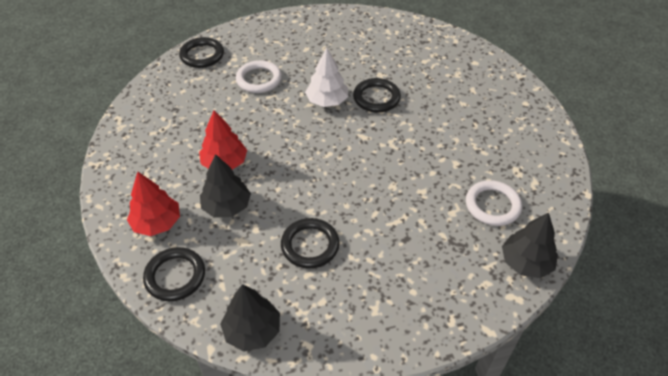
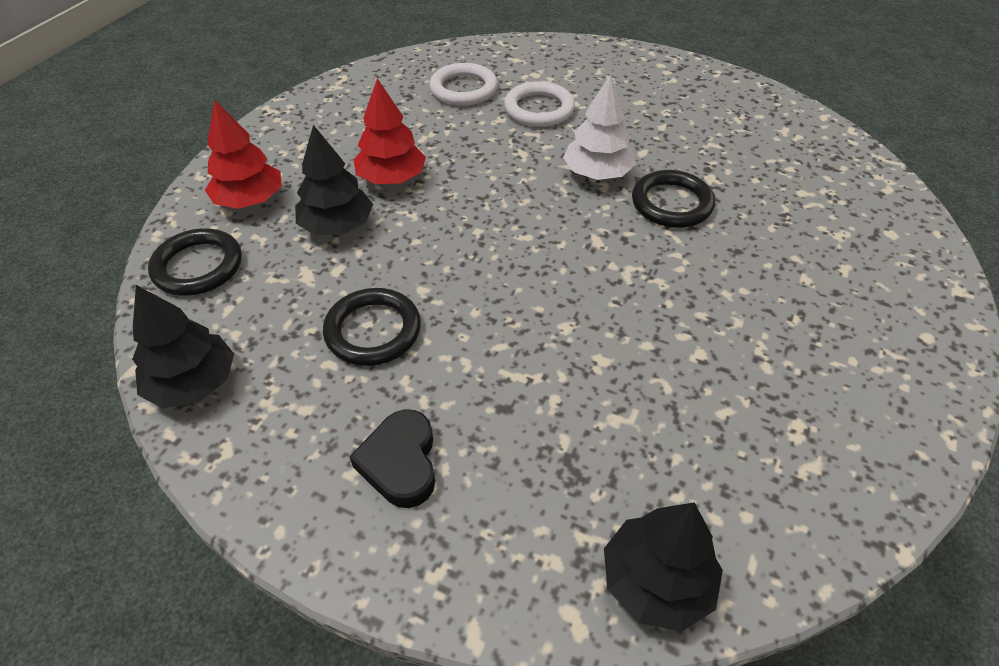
camera: 40 degrees right, 0 degrees up
(202, 55) = (503, 55): black ring -> none
(390, 292) = (400, 462): none -> black heart
(492, 205) = (694, 452): white ring -> white ring (463, 89)

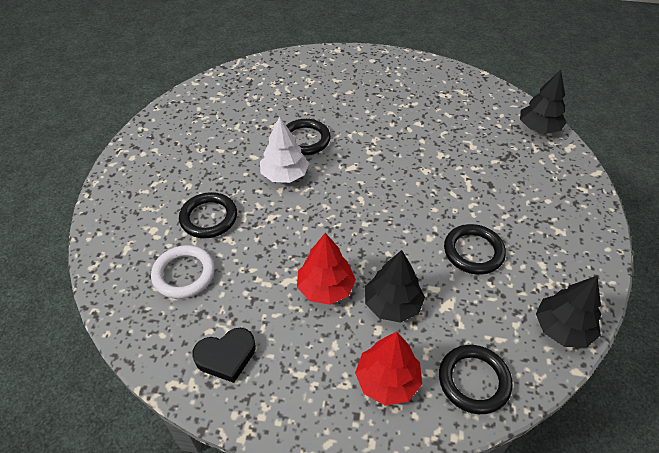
camera: 105 degrees left, 0 degrees up
(400, 462) = (544, 215): black heart -> black heart (226, 356)
(539, 109) = (209, 218): white ring -> black ring

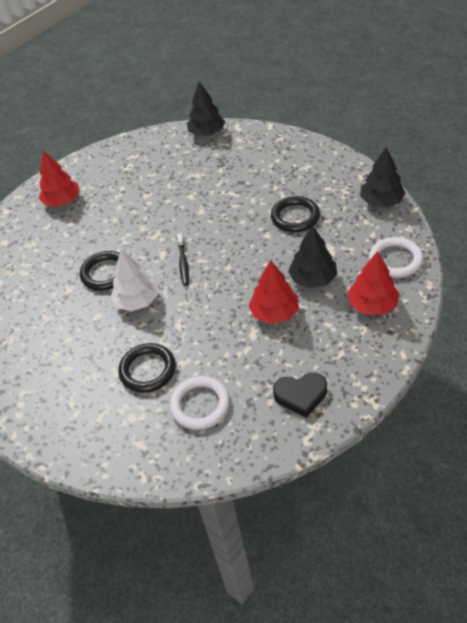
camera: 55 degrees left, 0 degrees up
(226, 356) = (301, 396): black heart -> black heart turned 75 degrees clockwise
(349, 187) = (183, 263): none -> black toothbrush
(371, 75) = (62, 201): none -> red tree
(474, 381) = (395, 260): black ring -> white ring

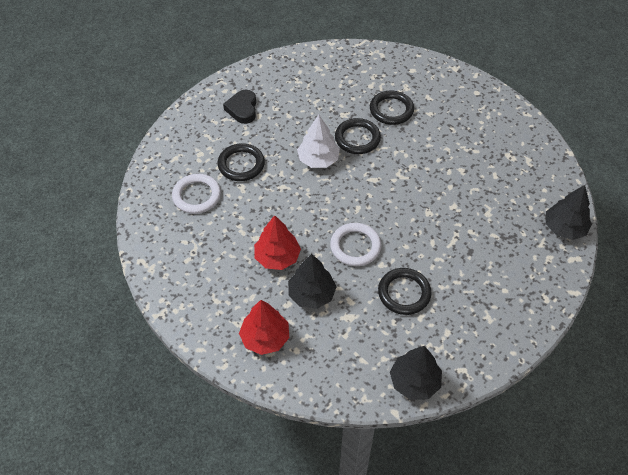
camera: 90 degrees right, 5 degrees up
(62, 201) = (462, 107): red tree -> none
(64, 252) = (391, 110): none -> black ring
(183, 263) = (357, 194): black toothbrush -> none
(301, 396) = (182, 263): black heart -> black heart (242, 109)
(395, 260) = (319, 373): white ring -> white ring (355, 246)

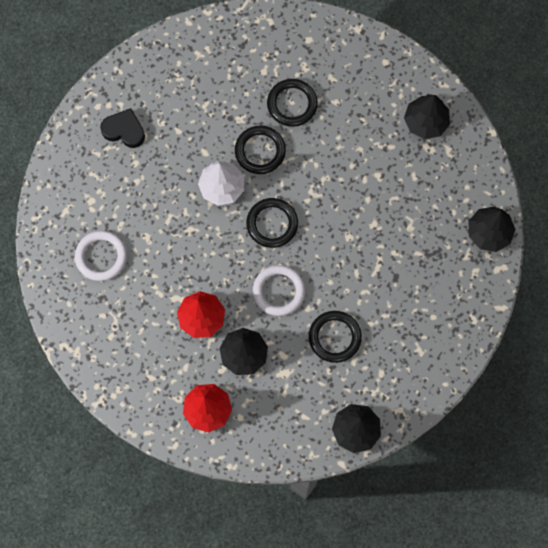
camera: 10 degrees left, 20 degrees up
(241, 164) = (139, 208): black ring -> black ring (272, 224)
(242, 109) = (124, 130): black heart -> black heart turned 120 degrees clockwise
(509, 137) = (426, 122): none -> black tree

